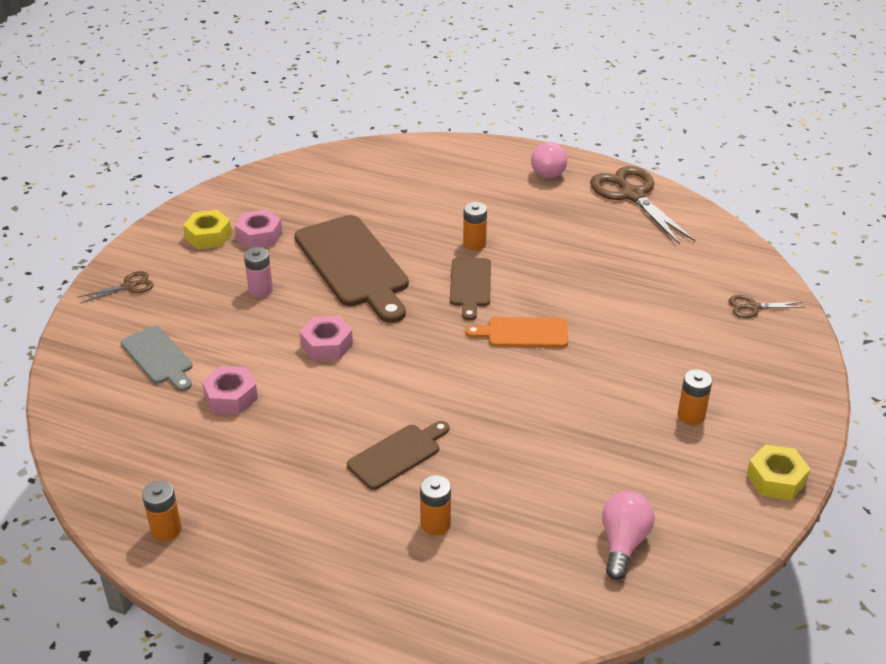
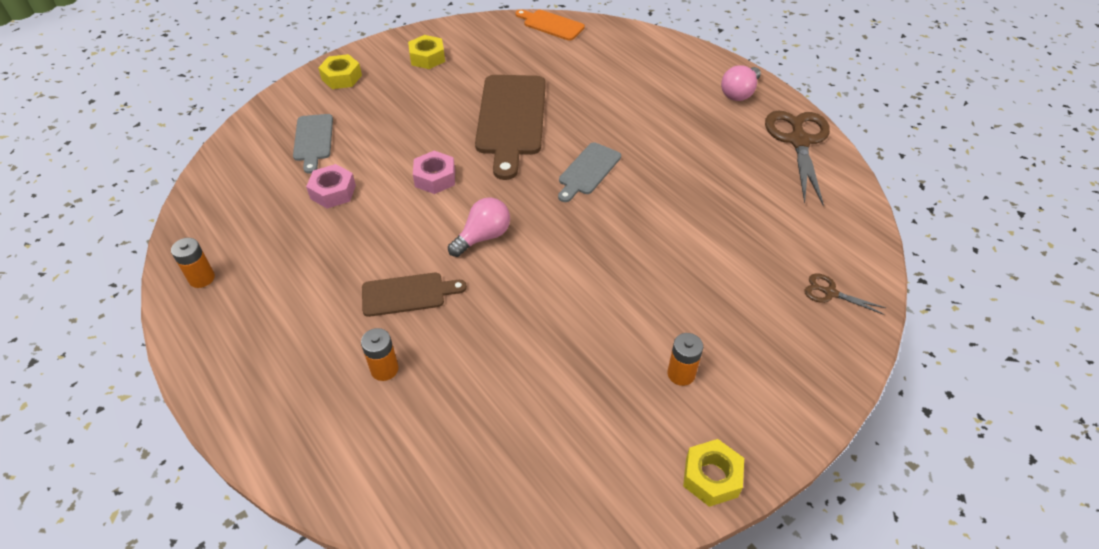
camera: 30 degrees right, 10 degrees up
(129, 286) = (341, 77): brown scissors -> yellow nut
(259, 236) = (463, 70): pink nut -> none
(260, 290) = (426, 114): pink battery -> none
(470, 285) = (588, 171): brown cutting board -> grey cutting board
(474, 244) = (622, 136): orange battery -> none
(523, 333) = (596, 231): orange cutting board -> orange cutting board (551, 24)
(623, 543) = (518, 467): pink light bulb -> pink light bulb (483, 237)

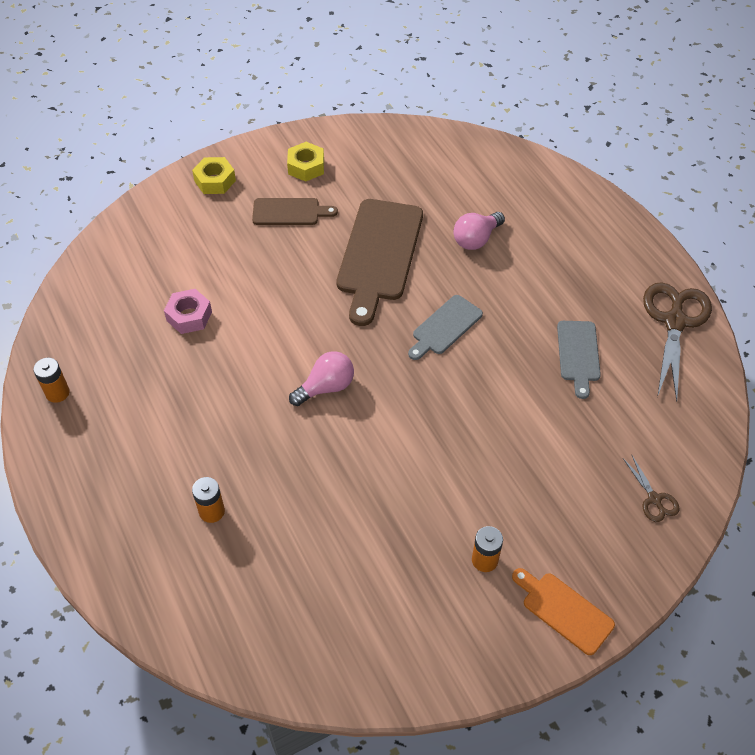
camera: 10 degrees right, 5 degrees up
(313, 140) = (177, 253): grey cutting board -> grey cutting board (578, 354)
(407, 294) = (244, 438): brown cutting board -> brown cutting board (289, 212)
(435, 178) = (290, 314): pink nut -> none
(551, 24) = (444, 140): orange cutting board -> orange cutting board (564, 610)
(711, 477) = (487, 663): yellow nut -> none
(739, 93) = (627, 254): pink light bulb -> pink light bulb (476, 239)
(830, 293) = (654, 499): brown scissors -> brown scissors turned 150 degrees counterclockwise

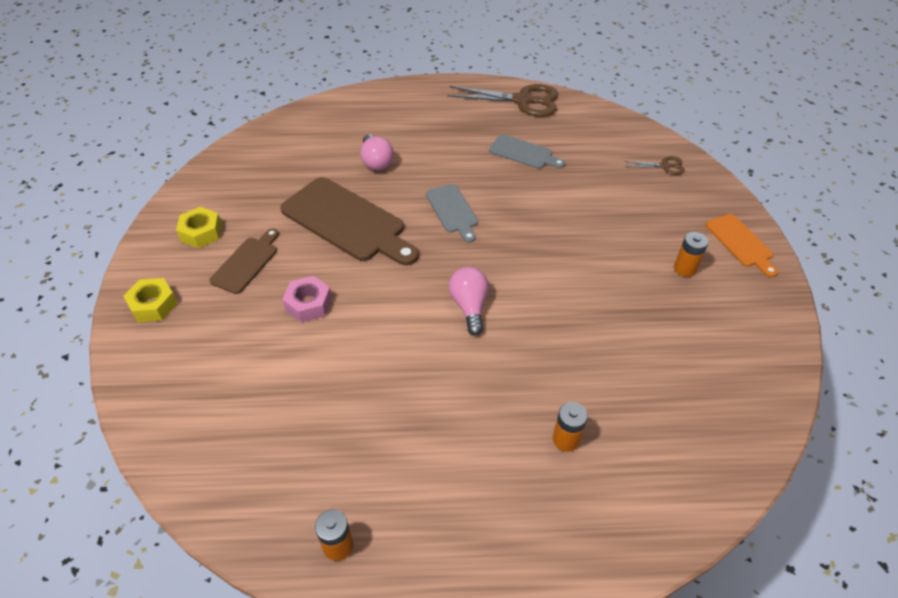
camera: 65 degrees left, 5 degrees down
(189, 316) = (316, 383): pink nut -> pink nut (308, 304)
(564, 610) = (740, 243): orange cutting board -> orange cutting board turned 90 degrees counterclockwise
(675, 322) = (523, 101): brown scissors -> brown scissors turned 150 degrees clockwise

